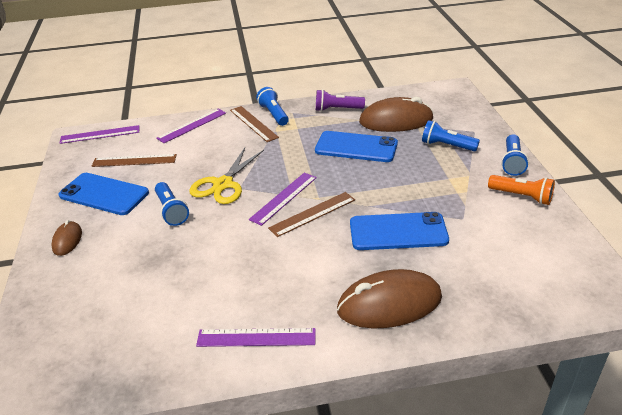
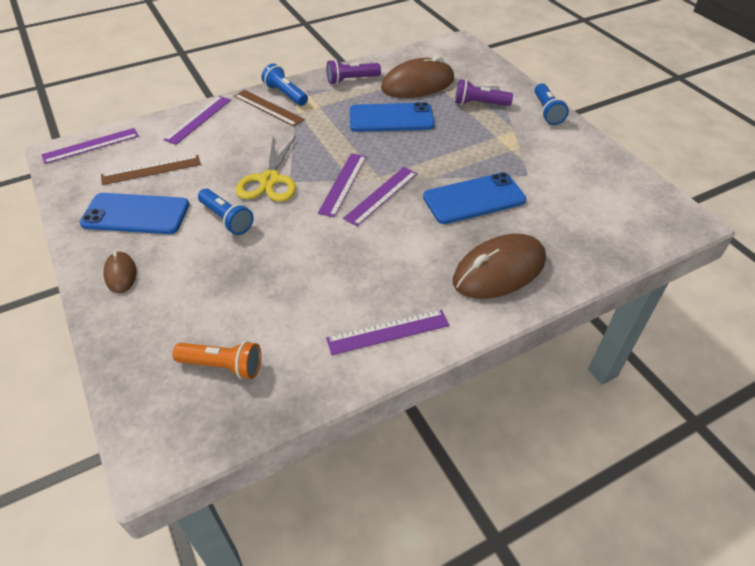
camera: 20 degrees left, 10 degrees up
(312, 214) = (381, 195): brown ruler -> purple ruler
(447, 146) = (479, 104): blue flashlight -> purple flashlight
(521, 196) = (570, 144): orange flashlight -> orange flashlight (223, 366)

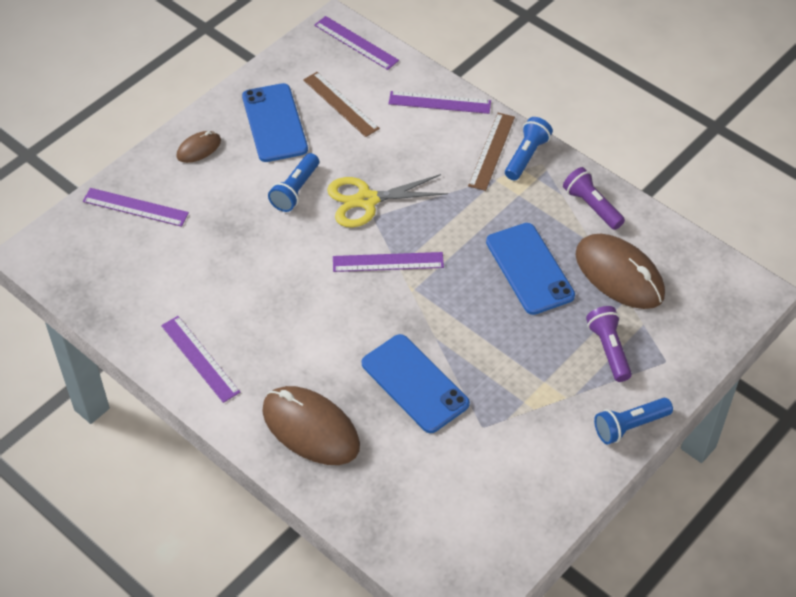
camera: 70 degrees right, 5 degrees up
(223, 366) = (127, 258): orange flashlight -> none
(381, 195) = (383, 300): purple ruler -> purple ruler (135, 207)

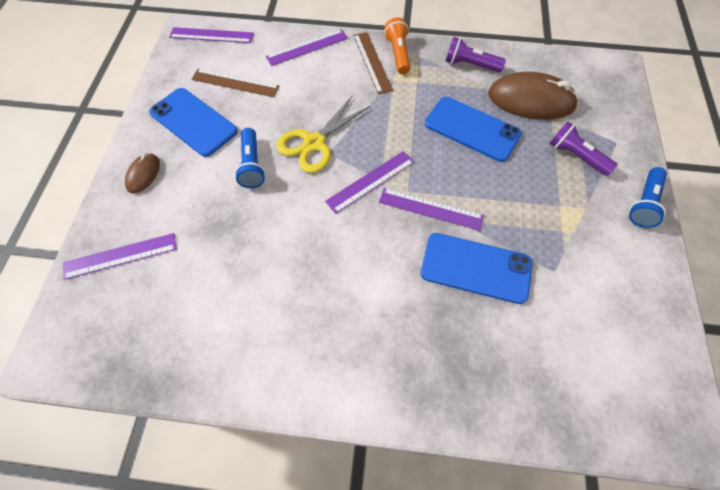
camera: 35 degrees left, 10 degrees up
(200, 358) = (285, 363): purple ruler -> purple ruler (430, 209)
(310, 428) = (432, 365): brown mouse -> none
(526, 156) = (398, 54): blue flashlight -> orange flashlight

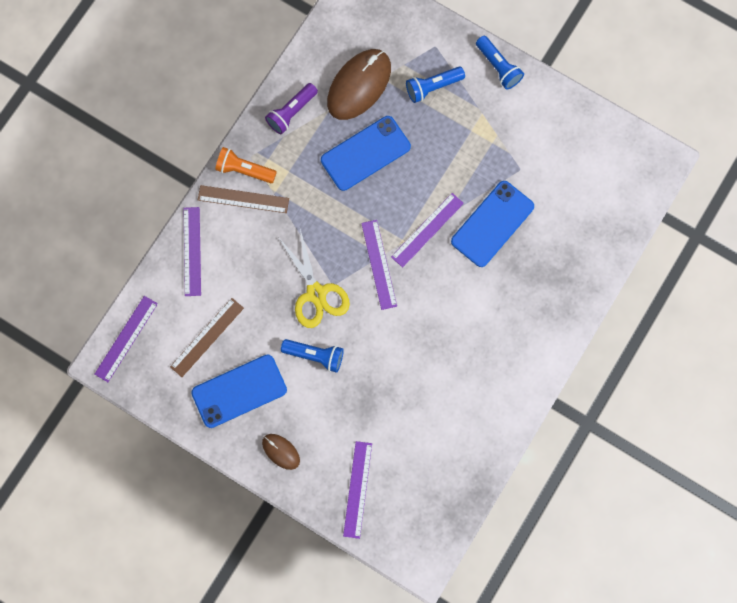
camera: 65 degrees left, 15 degrees up
(576, 156) = (432, 87): purple flashlight -> blue flashlight

